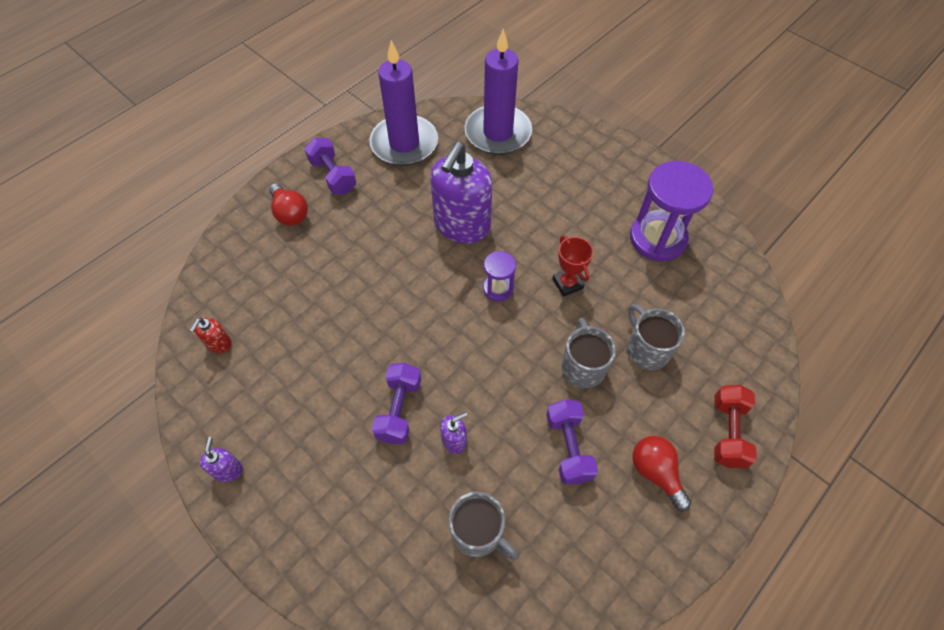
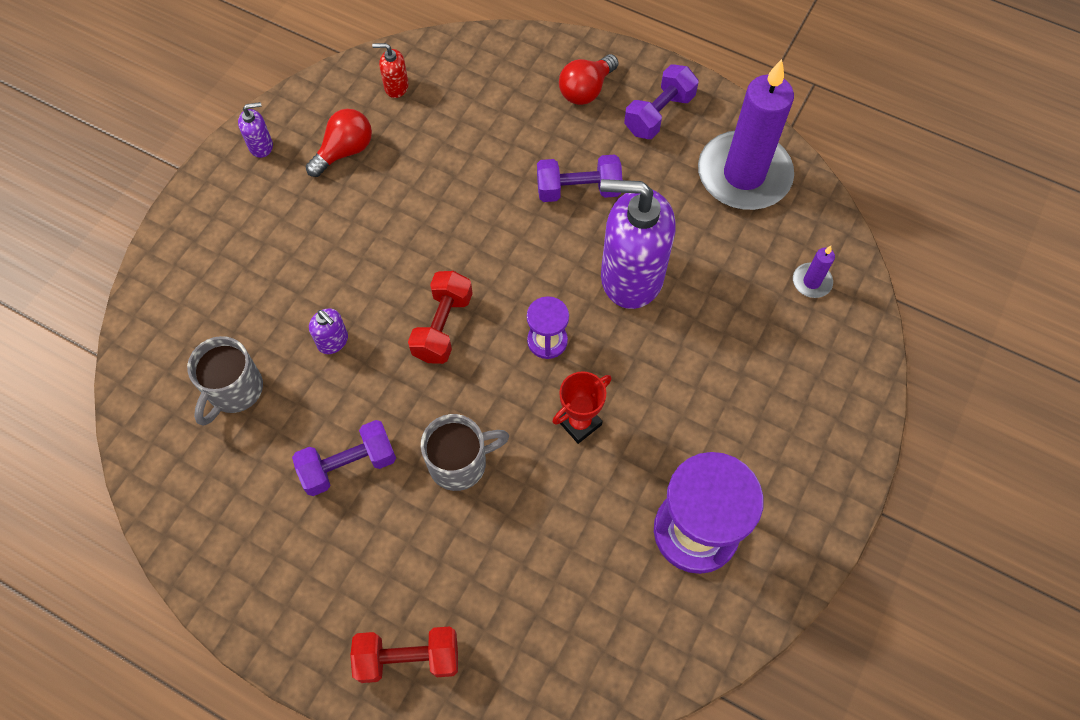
camera: 75 degrees right, 5 degrees up
(399, 409) = (358, 277): purple dumbbell -> purple dumbbell (578, 190)
(465, 355) = (443, 326): none -> red dumbbell
(498, 133) = (811, 282): purple candle -> purple candle, size x0.40
(646, 349) = (505, 539): grey mug -> none
(656, 472) = (336, 572): red light bulb -> red light bulb (345, 151)

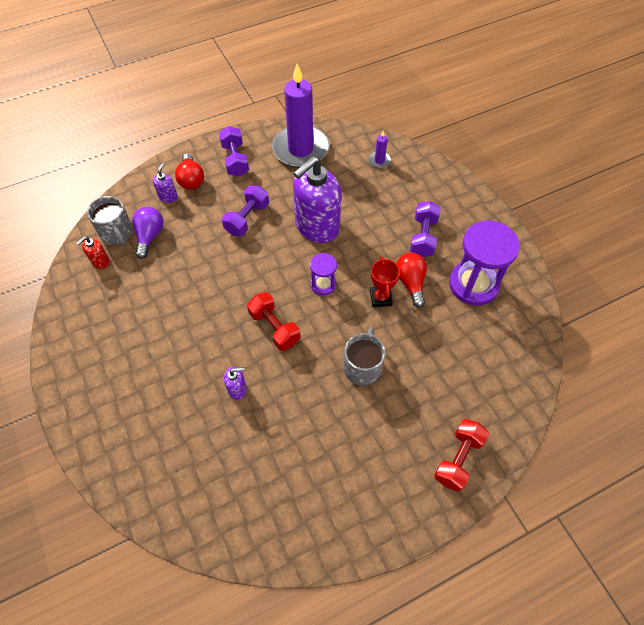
camera: 55 degrees left, 5 degrees down
(234, 390) = (225, 463): grey mug -> grey mug (117, 233)
(261, 146) = (69, 354): purple soap dispenser -> purple soap dispenser (168, 197)
(345, 151) = (117, 312): red light bulb -> red light bulb (410, 282)
(348, 465) = (322, 425): purple dumbbell -> purple dumbbell (423, 237)
(468, 108) = (149, 236): none -> purple light bulb

